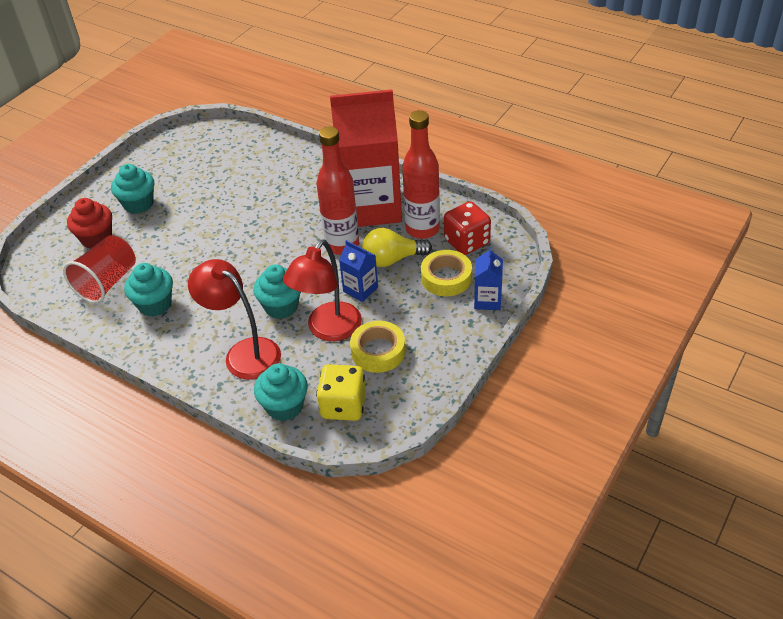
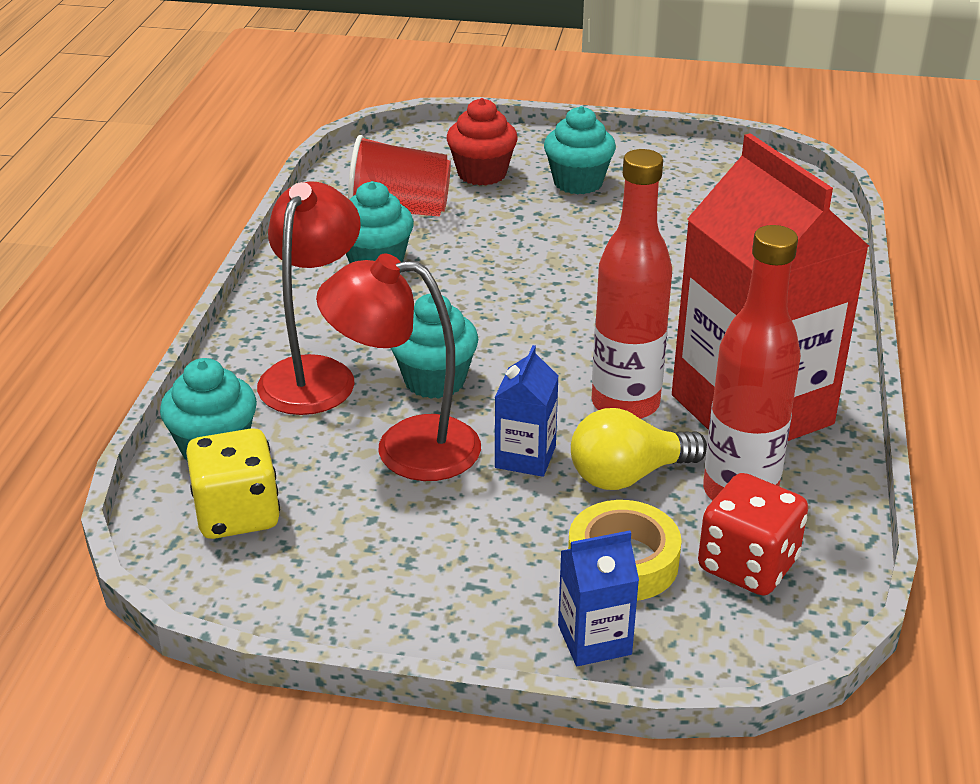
camera: 65 degrees right, 10 degrees down
(378, 351) = (381, 521): yellow tape -> none
(392, 259) = (628, 475): yellow light bulb -> yellow light bulb turned 75 degrees counterclockwise

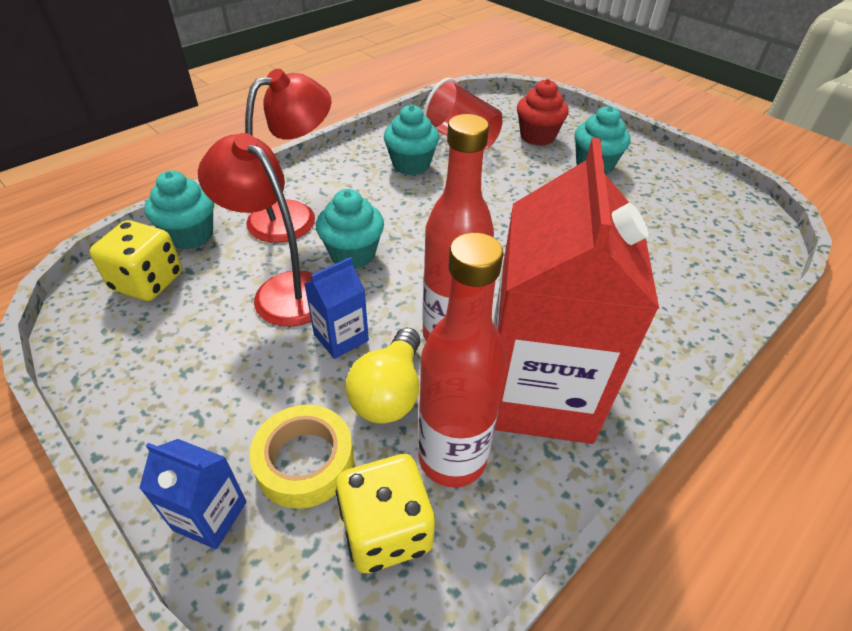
camera: 35 degrees right, 10 degrees up
(628, 475) = (389, 392): yellow light bulb -> yellow light bulb turned 90 degrees counterclockwise
(747, 565) = (386, 530): red dice -> yellow dice

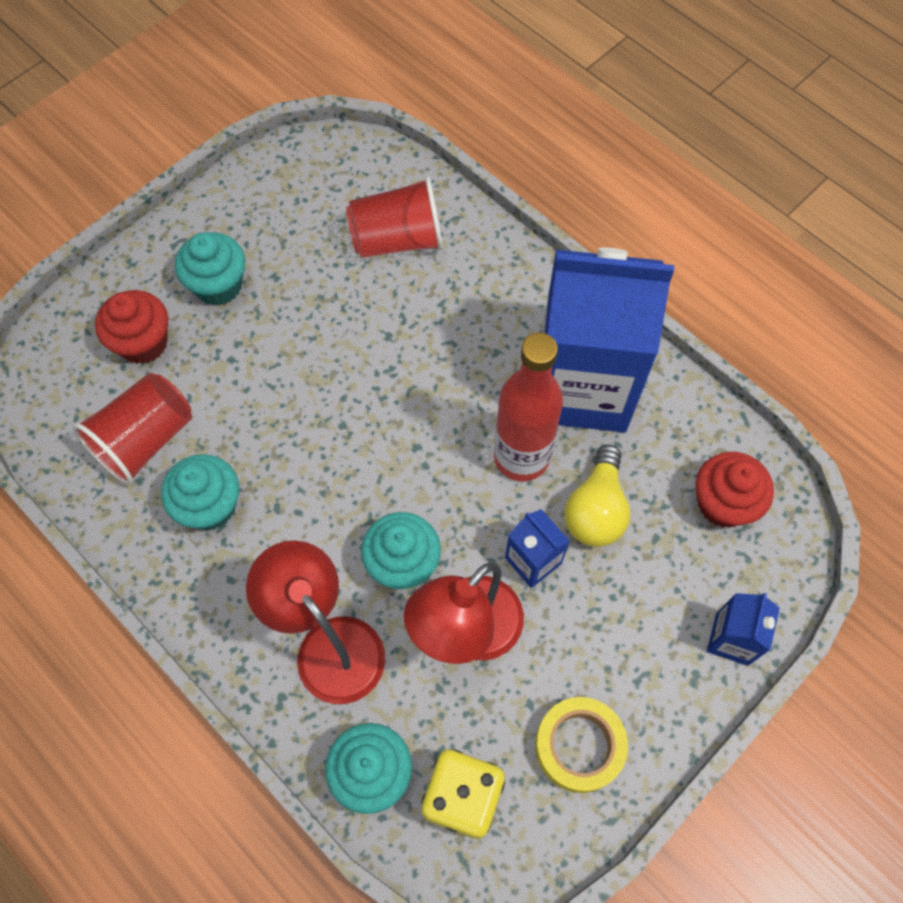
camera: 90 degrees left, 20 degrees up
(305, 461) = (674, 572): yellow tape -> yellow tape (579, 746)
(386, 530) = (723, 503): yellow dice -> red cupcake
(389, 392) = (596, 509): yellow light bulb -> yellow light bulb turned 90 degrees clockwise
(452, 458) = (656, 456): red bottle -> none
(538, 391) = (582, 386): red carton -> blue carton
(676, 258) = (398, 240): none -> red cup

